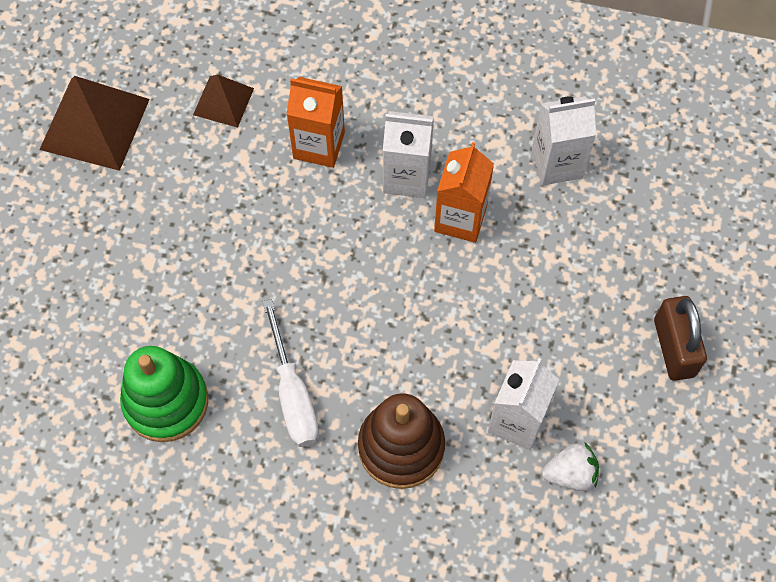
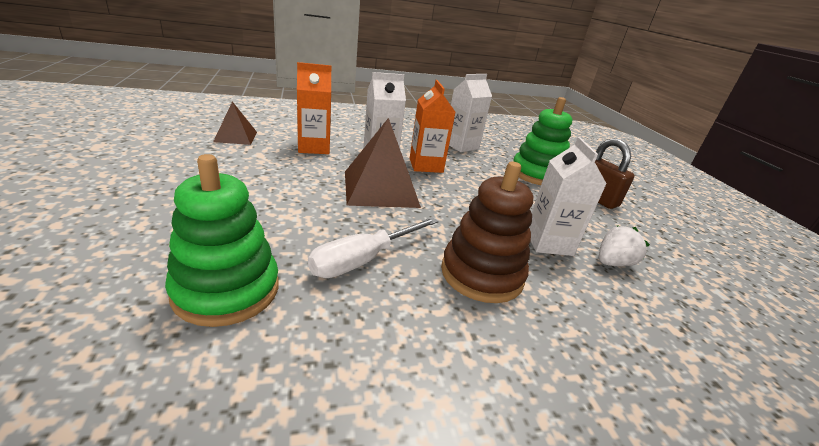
camera: 30 degrees left, 35 degrees down
(94, 124) = (125, 148): brown pyramid -> brown pyramid (380, 189)
(293, 394) = (363, 260): white screwdriver -> white screwdriver turned 90 degrees clockwise
(628, 270) = (536, 174): none -> green stacking toy

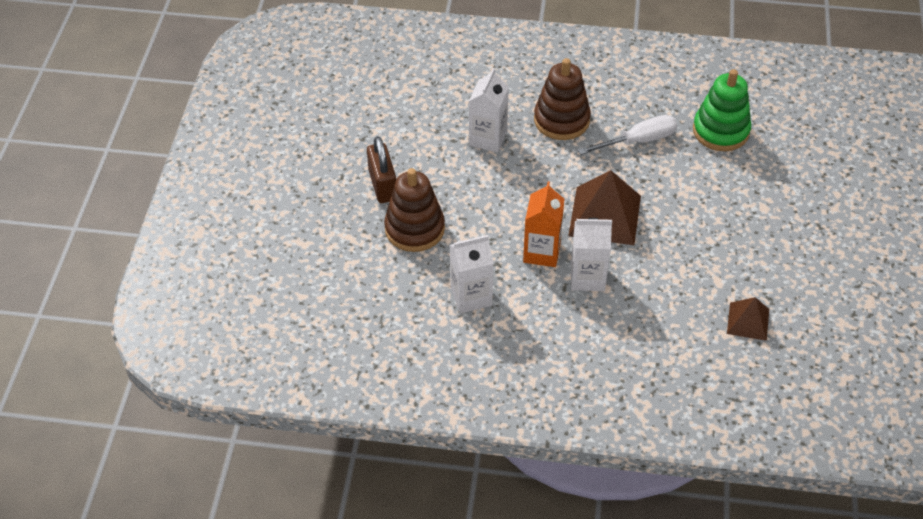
camera: 155 degrees left, 20 degrees up
(314, 147) = (661, 294): orange carton -> none
(536, 174) = (414, 229): green stacking toy -> brown stacking toy
(613, 263) = (451, 115): white strawberry -> none

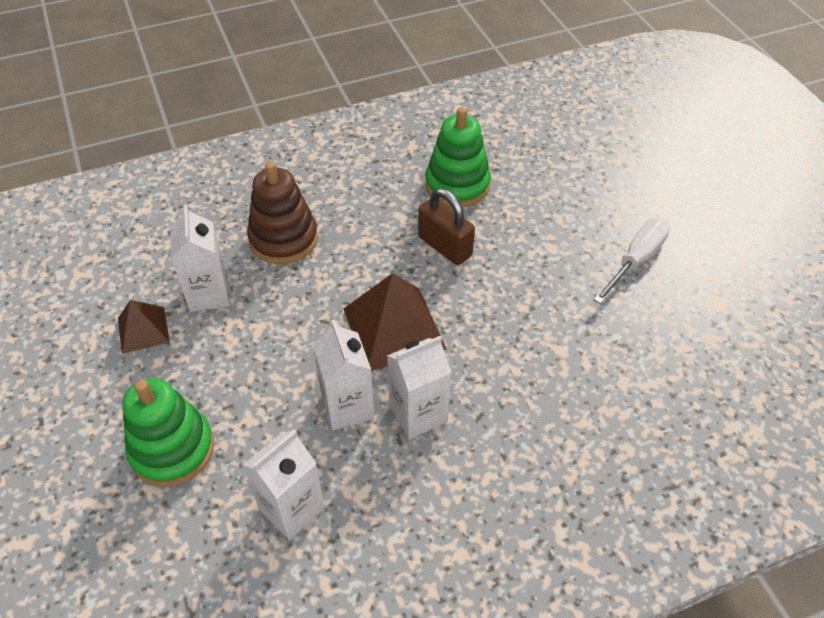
camera: 30 degrees left, 0 degrees up
(383, 185) = (102, 409): brown padlock -> brown padlock (445, 246)
(414, 229) = (172, 449): brown stacking toy -> green stacking toy
(542, 252) = (347, 407): orange carton -> white carton
(638, 141) = (380, 229): white screwdriver -> white screwdriver (636, 260)
(748, 321) = (621, 382): brown pyramid -> brown pyramid (143, 329)

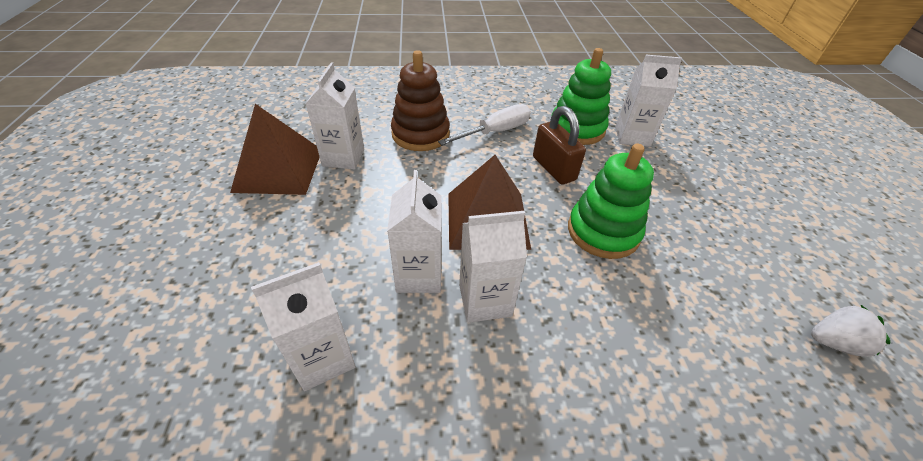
camera: 15 degrees right, 5 degrees down
(143, 329) = (279, 169): brown pyramid -> brown pyramid, size x1.77
(172, 449) = (246, 268): green stacking toy -> green stacking toy (603, 232)
(519, 180) = (632, 136): none -> white carton
(636, 260) = (736, 219): white screwdriver -> white screwdriver (495, 132)
(723, 364) = (834, 342): none -> white strawberry

